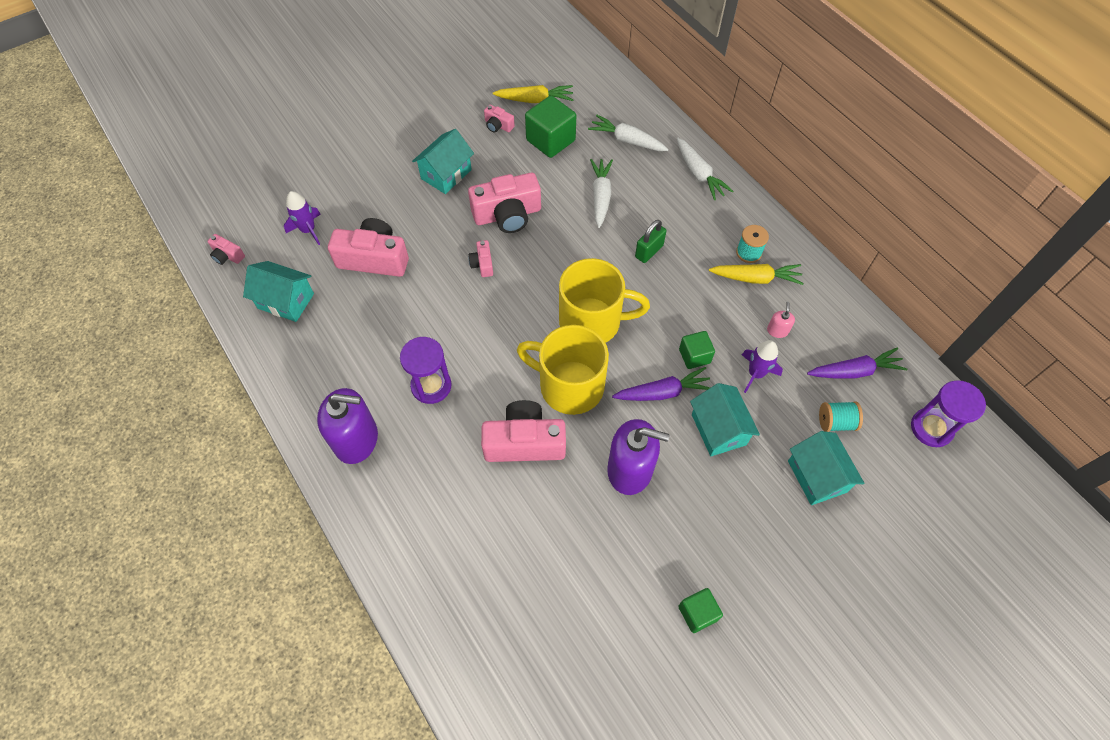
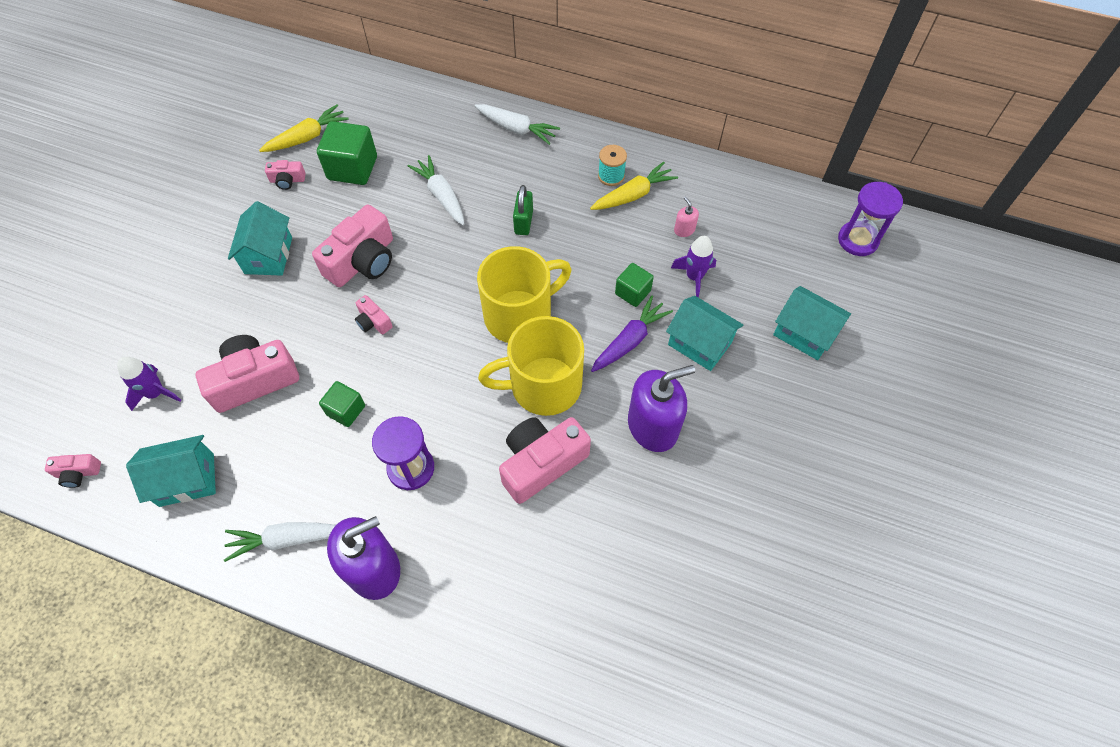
camera: 35 degrees left, 0 degrees up
(627, 140) = (427, 131): white carrot -> white carrot (287, 539)
(697, 613) = (799, 511): green cube -> green cube (346, 410)
(835, 422) = (785, 279): turquoise spool -> none
(855, 371) = (769, 228): purple carrot -> none

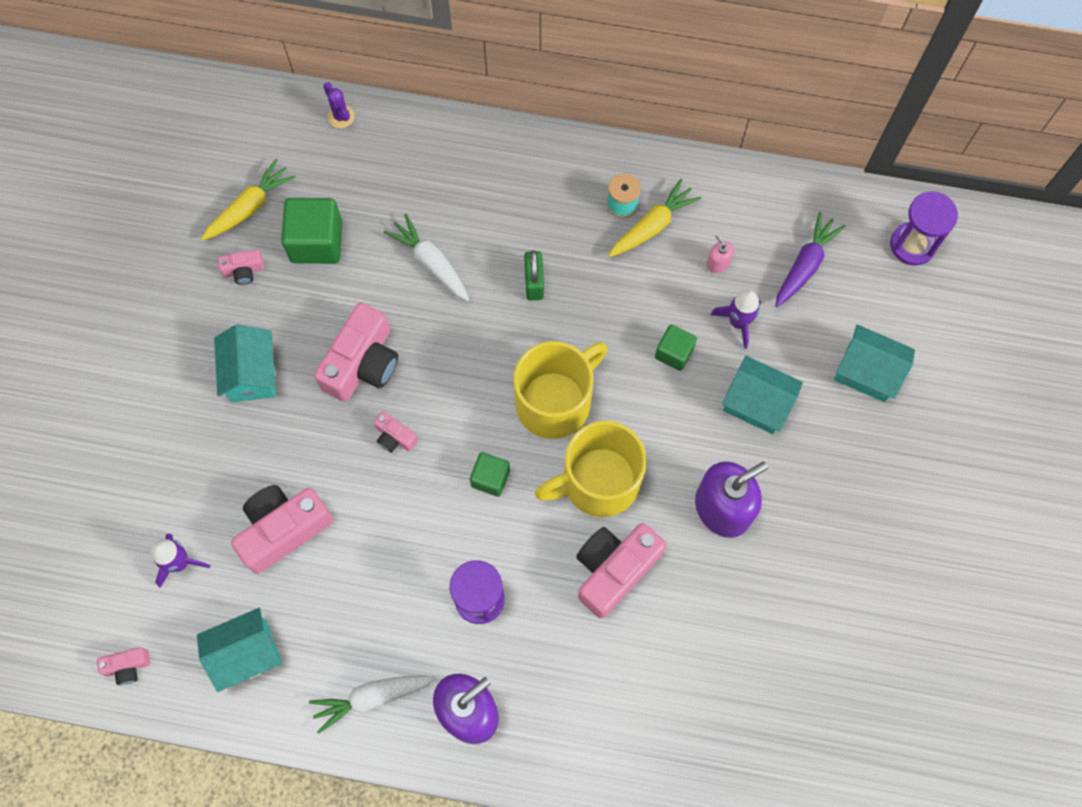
camera: 10 degrees left, 10 degrees up
(346, 410) = (393, 546): green cube -> green cube (490, 478)
(398, 87) = (341, 116): none -> purple cactus
(517, 129) = (498, 156): white carrot -> none
(630, 340) = (681, 412): purple carrot -> purple carrot (805, 265)

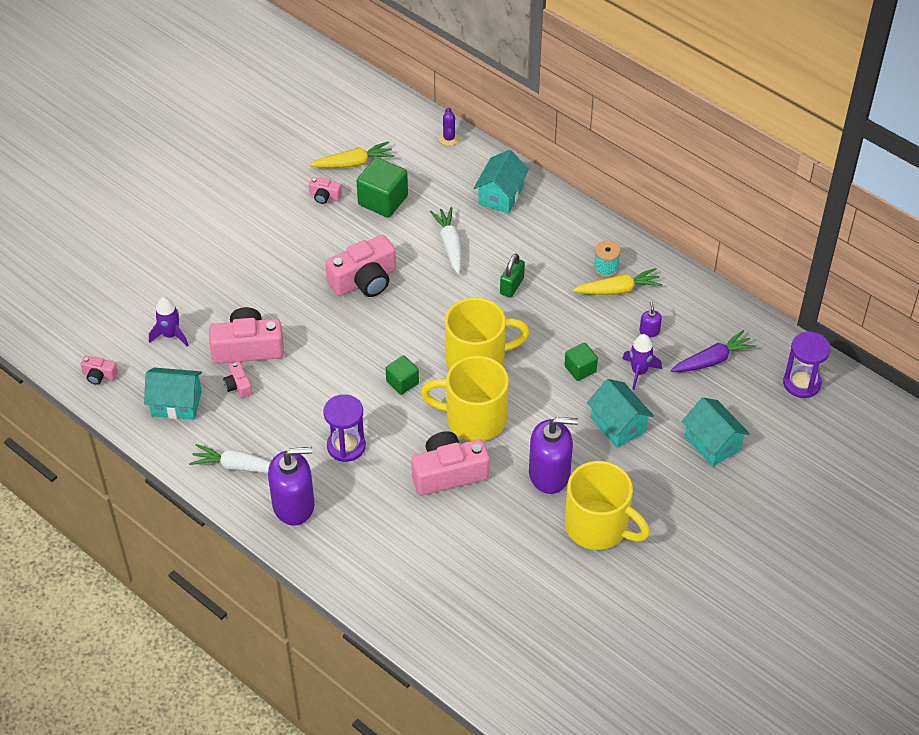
camera: 30 degrees right, 20 degrees down
(252, 374) = (289, 254): turquoise house -> turquoise house (500, 195)
(395, 437) = (356, 330): pink camera -> pink camera (238, 385)
(718, 263) = (649, 331): pink soap dispenser -> purple soap dispenser
(813, 546) = (598, 526): none -> yellow mug

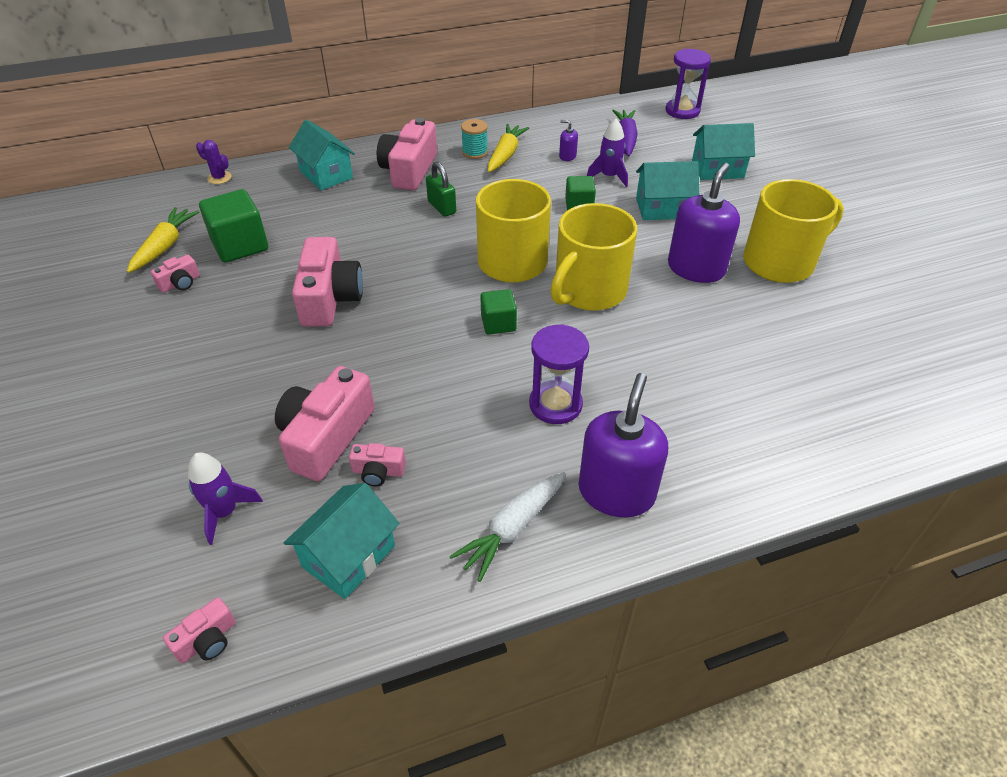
camera: 60 degrees left, 5 degrees down
(448, 473) = (651, 336): pink camera -> pink camera (409, 170)
(450, 244) = (349, 224): white carrot -> none

